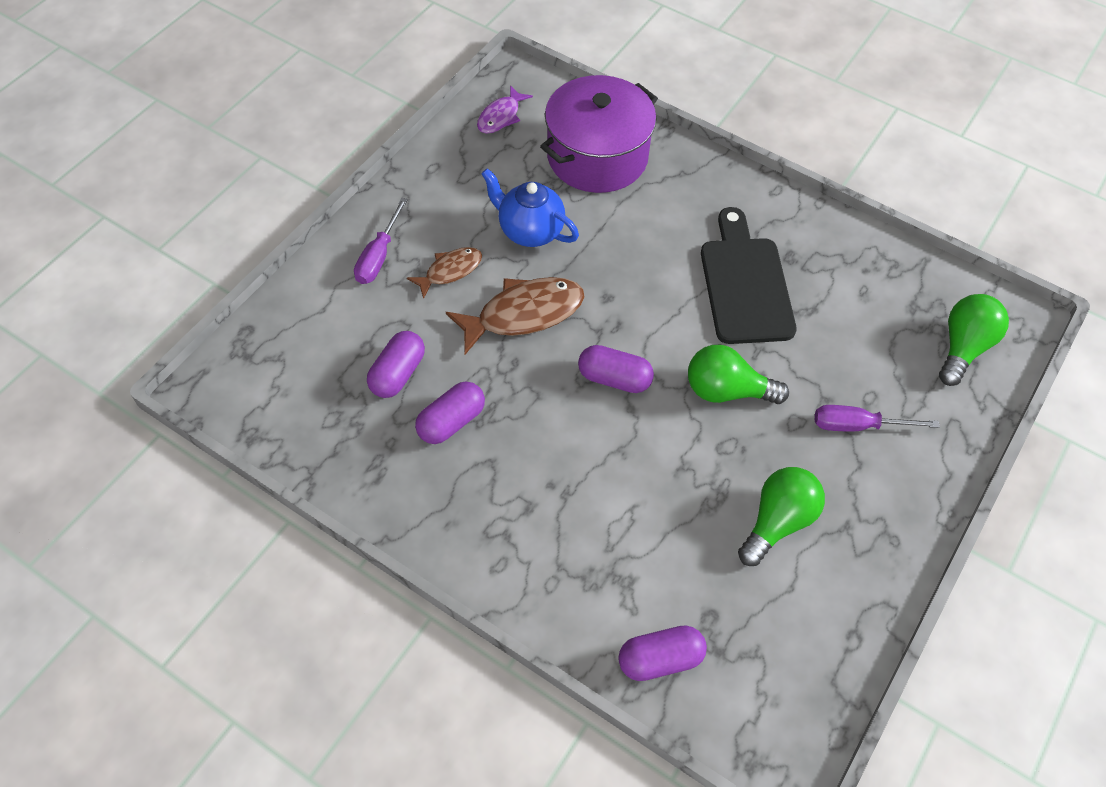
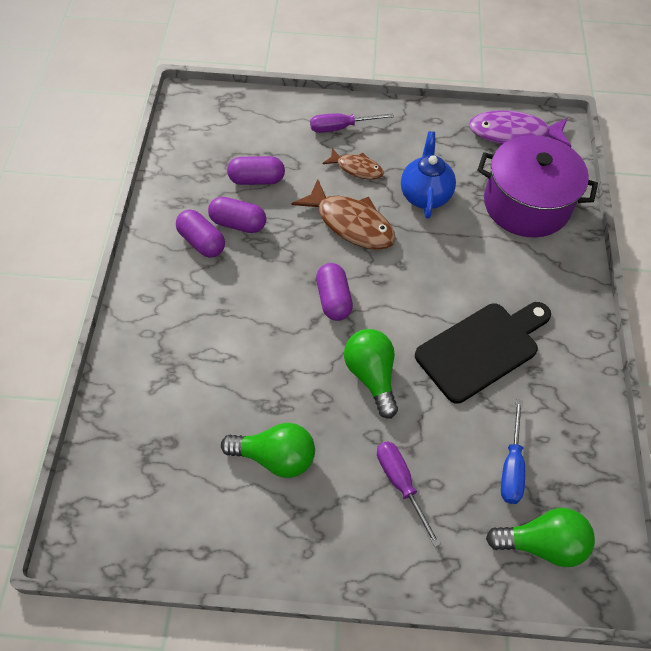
camera: 60 degrees right, 0 degrees up
(501, 116) = (513, 134): purple fish -> purple fish, size x1.71
(660, 659) = (121, 423): purple capsule -> purple capsule (201, 242)
(879, 328) = (511, 466): none -> blue screwdriver

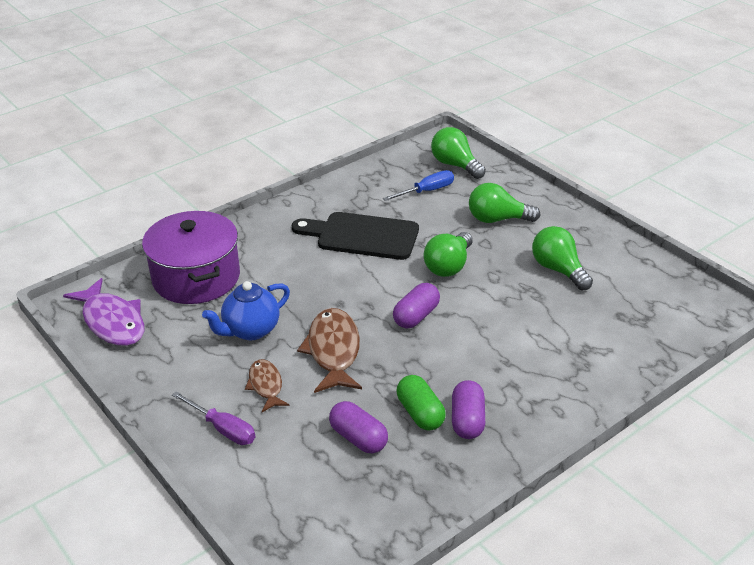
camera: 130 degrees left, 20 degrees down
(238, 224) = (420, 413): purple capsule -> green capsule
(400, 484) = (497, 219): purple screwdriver -> green light bulb

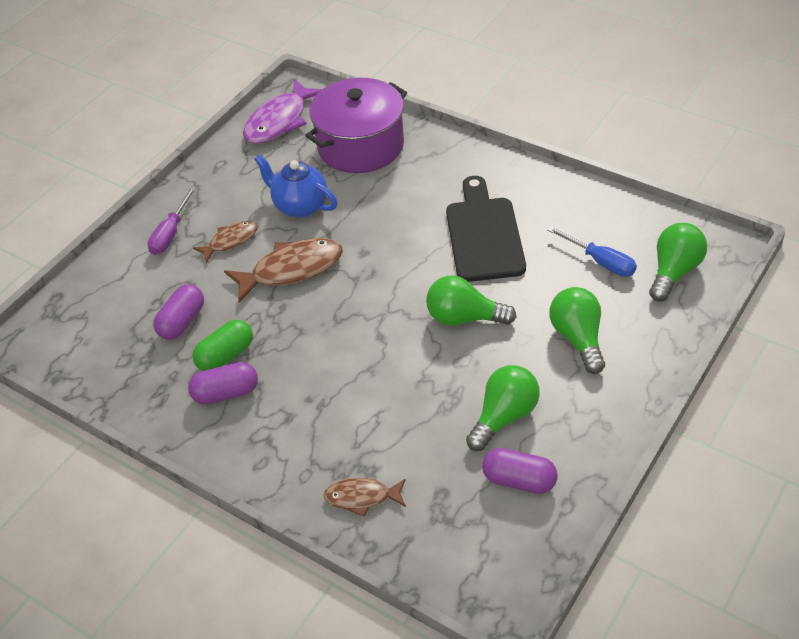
camera: 75 degrees right, 10 degrees up
(416, 316) = (367, 314): purple capsule -> purple capsule (519, 480)
(613, 357) = (362, 497): none -> brown fish

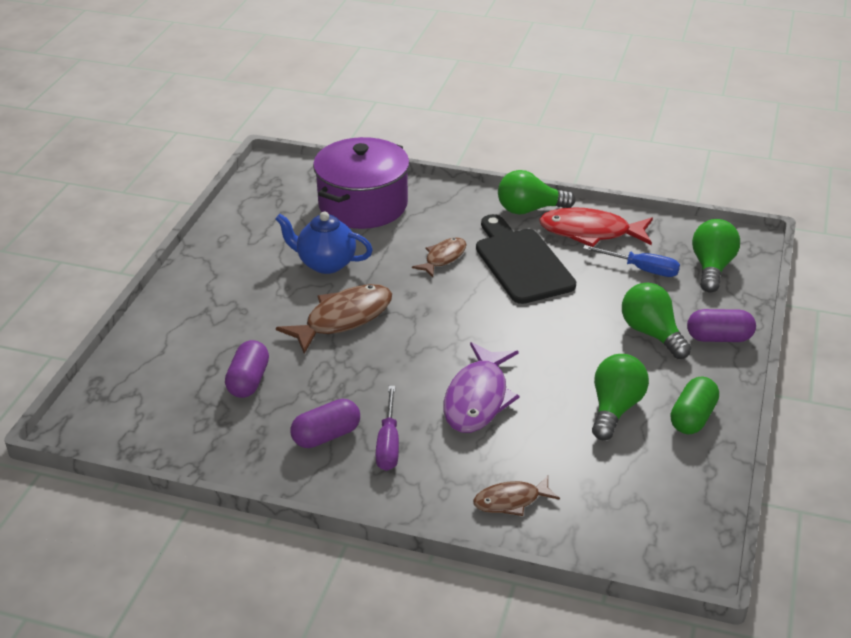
camera: 20 degrees left, 10 degrees down
(171, 233) = (198, 305): purple screwdriver -> purple screwdriver (388, 443)
(225, 355) = (310, 403): green capsule -> green capsule (692, 418)
(230, 241) = (267, 303): brown fish -> brown fish (443, 258)
(279, 121) = (269, 194): purple fish -> purple fish (478, 398)
(464, 318) = (536, 333): green light bulb -> green light bulb (529, 210)
(519, 480) = (655, 458): purple capsule -> purple capsule (719, 338)
(567, 210) = (590, 232): none -> red fish

